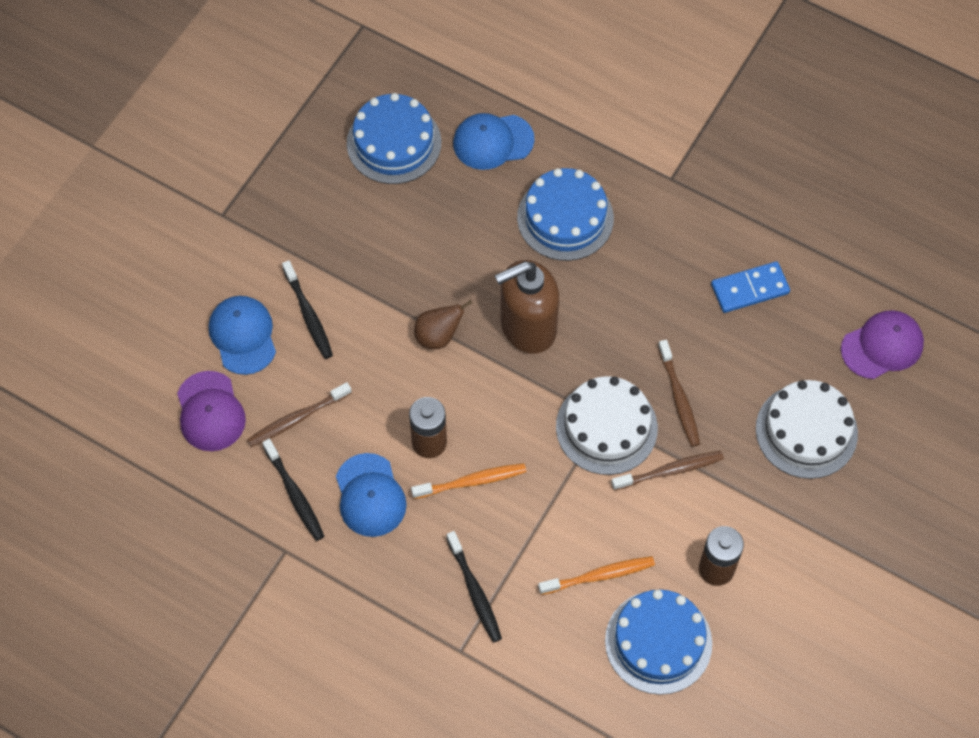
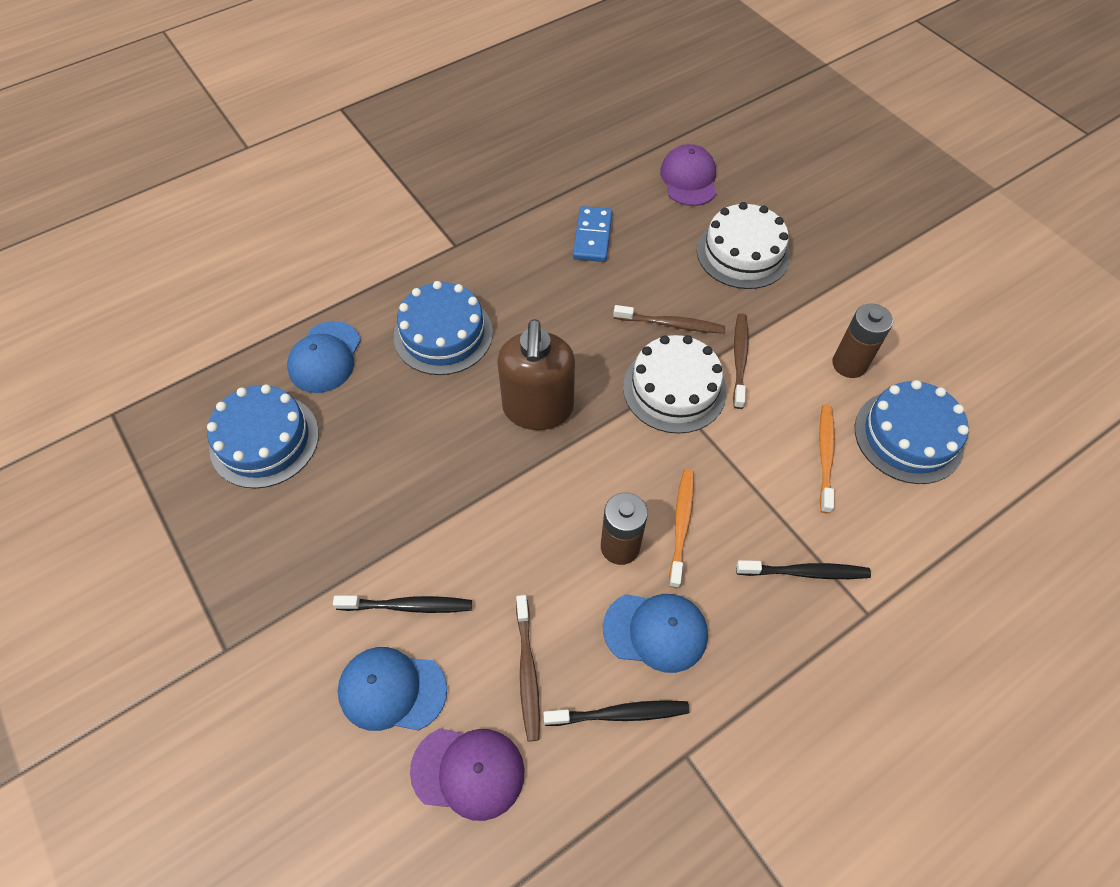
camera: 65 degrees left, 5 degrees down
(438, 336) = (505, 489): brown pear -> none

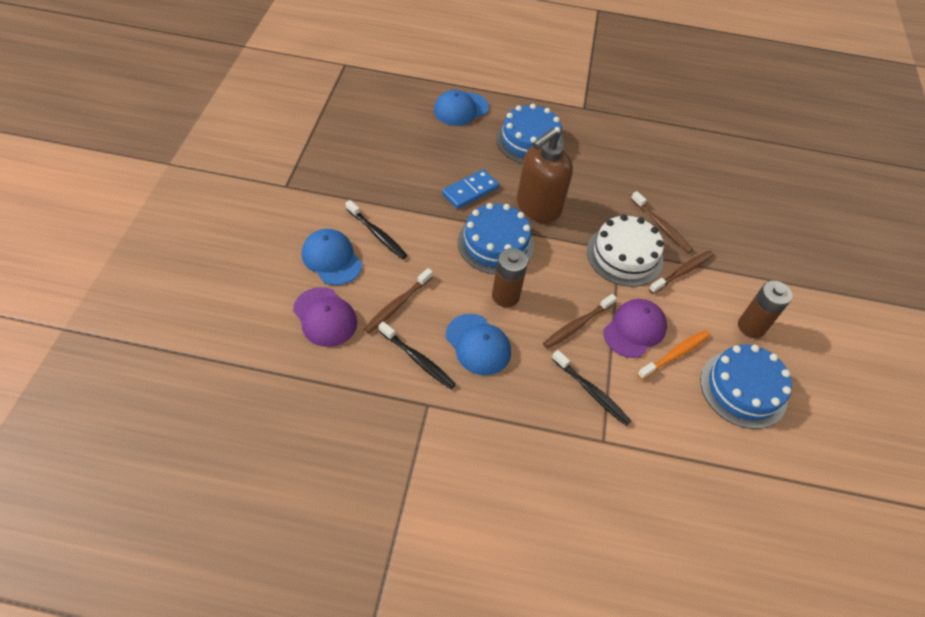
camera: 40 degrees right, 5 degrees down
(264, 440) = (394, 121): blue cake -> blue cake (495, 243)
(592, 236) = (667, 155): blue domino -> blue domino (470, 191)
(681, 525) = (549, 314): orange toothbrush -> none
(689, 179) = (765, 169): purple cap -> purple cap (634, 329)
(717, 511) = (577, 325): none -> brown toothbrush
(743, 253) = (752, 226): white cake -> none

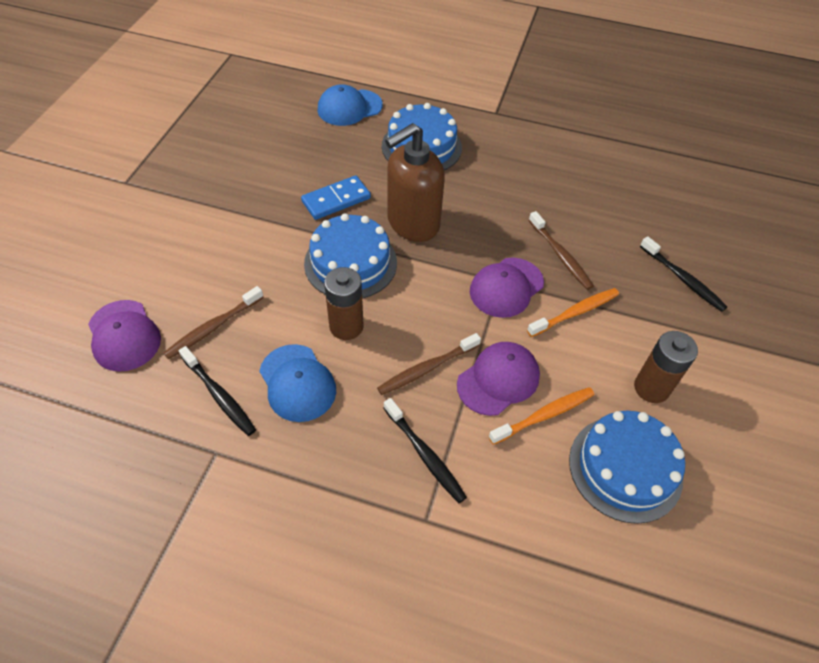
camera: 10 degrees right, 0 degrees up
(331, 259) = (152, 268): blue cap -> none
(377, 234) = (213, 243): black toothbrush -> black toothbrush (683, 279)
(624, 255) = (506, 287): white cake -> purple cap
(682, 272) = (575, 312): brown toothbrush -> orange toothbrush

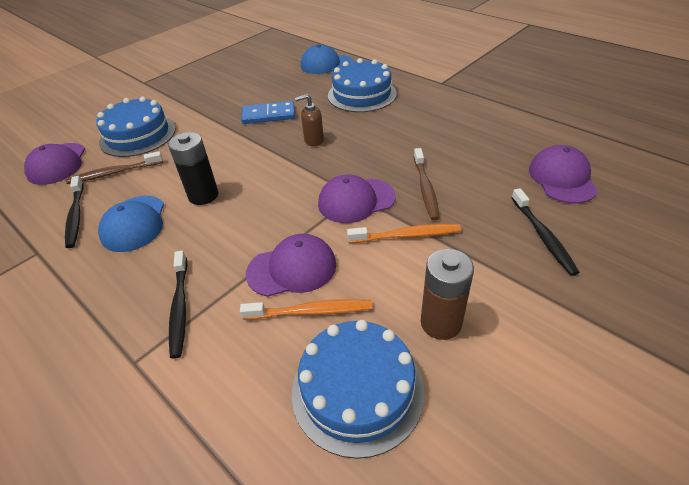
camera: 30 degrees right, 10 degrees down
(346, 326) = (203, 195): brown battery -> black battery
(350, 263) = (244, 155): blue cake -> blue cake (138, 135)
(412, 223) = (313, 140): brown soap dispenser -> brown soap dispenser, size x0.46
(427, 368) = (238, 242): brown toothbrush -> none
(668, 212) = (562, 178): none -> purple cap

